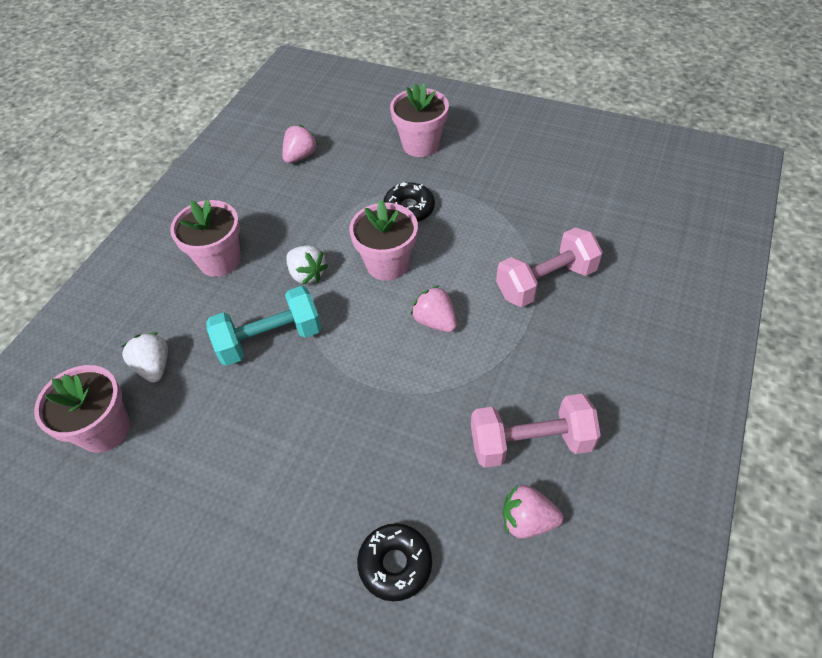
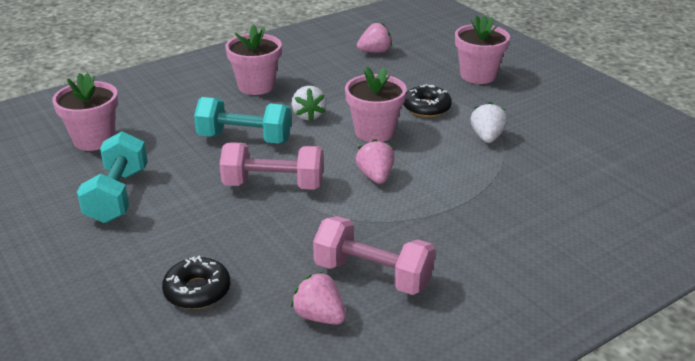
camera: 30 degrees right, 20 degrees down
(154, 366) = (156, 122): white strawberry -> white strawberry (487, 137)
(204, 492) = (118, 195): none -> turquoise dumbbell
(546, 282) = (494, 190): pink dumbbell -> pink dumbbell (273, 185)

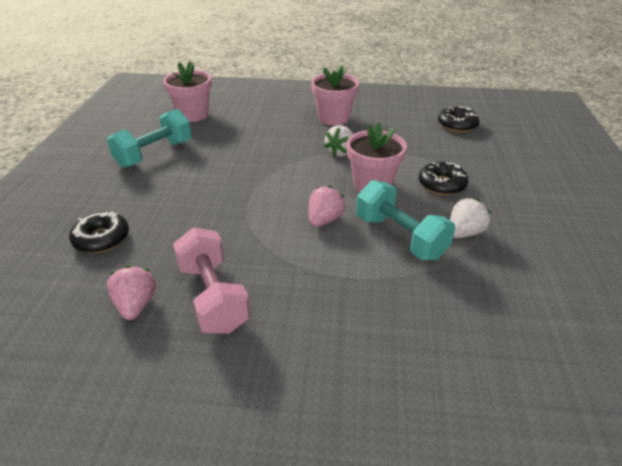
camera: 40 degrees right, 5 degrees up
(244, 139) = (275, 150): turquoise dumbbell -> turquoise dumbbell (400, 237)
(273, 185) = (247, 191): pink dumbbell -> none
(375, 52) = (457, 125): pink strawberry -> black donut
(478, 75) = (527, 176): pink flower pot -> none

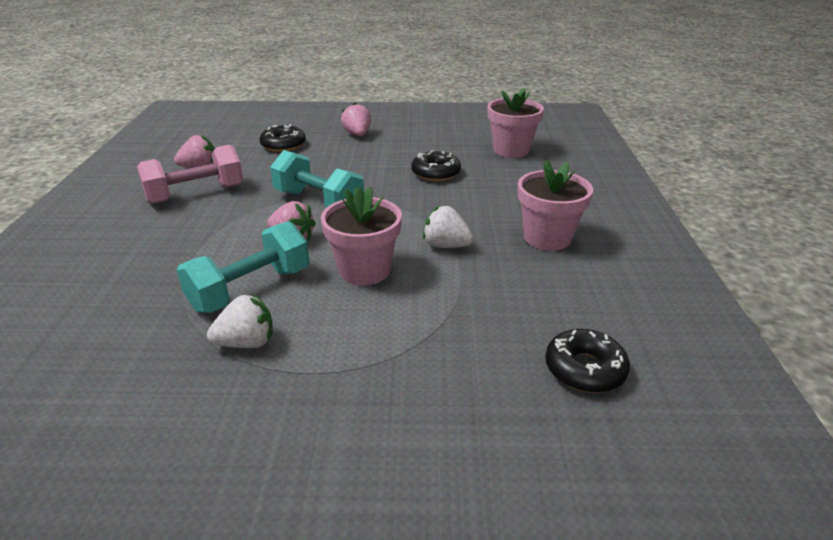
camera: 85 degrees right, 5 degrees down
(105, 187) = (357, 134): none -> pink strawberry
(155, 154) = (418, 144): turquoise dumbbell -> turquoise dumbbell (318, 202)
(441, 184) = (368, 332): black donut -> black donut (436, 173)
(464, 233) = (247, 343): white strawberry -> white strawberry turned 60 degrees counterclockwise

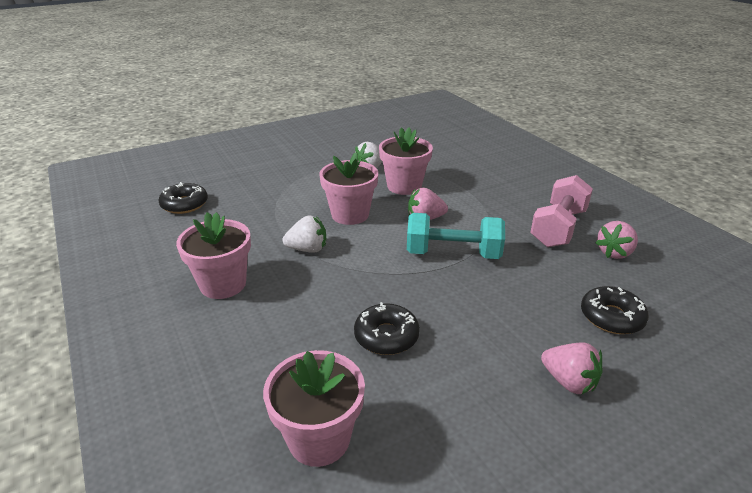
camera: 150 degrees right, 0 degrees up
(250, 289) = (404, 186): turquoise dumbbell -> pink flower pot

